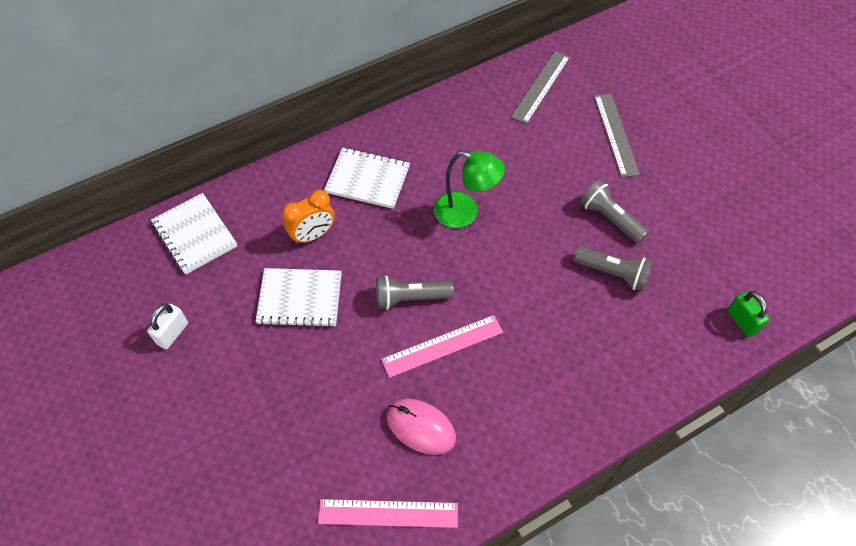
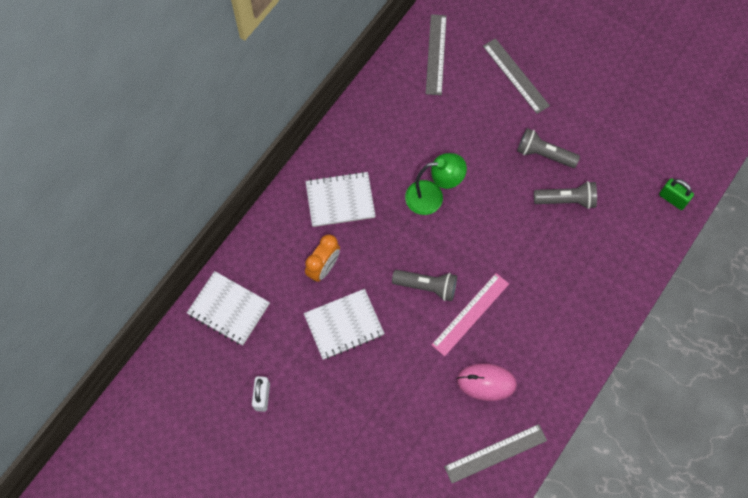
camera: 25 degrees left, 10 degrees up
(388, 513) = (495, 453): pink ruler -> grey ruler
(410, 298) = (427, 287): grey flashlight -> grey flashlight turned 135 degrees counterclockwise

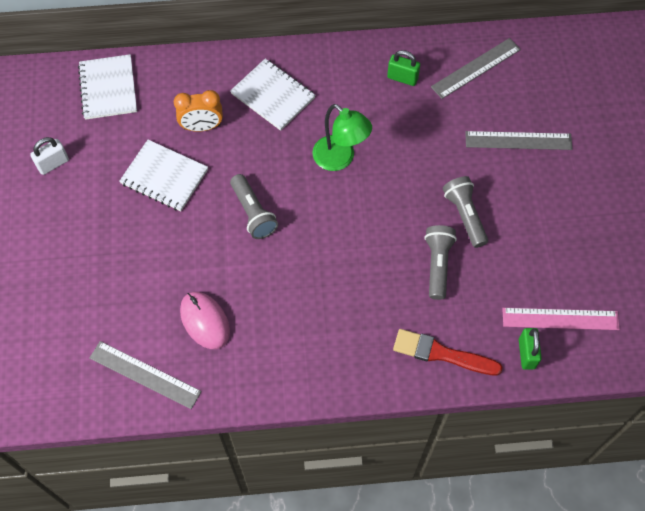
camera: 50 degrees right, 5 degrees down
(402, 105) = (402, 78): none -> green padlock
(470, 314) = (258, 264): pink ruler -> pink ruler (560, 318)
(515, 76) = (518, 140): grey ruler -> grey ruler turned 75 degrees clockwise
(566, 200) = (438, 264): grey flashlight -> grey flashlight turned 135 degrees counterclockwise
(632, 249) = (442, 354): none -> red brush

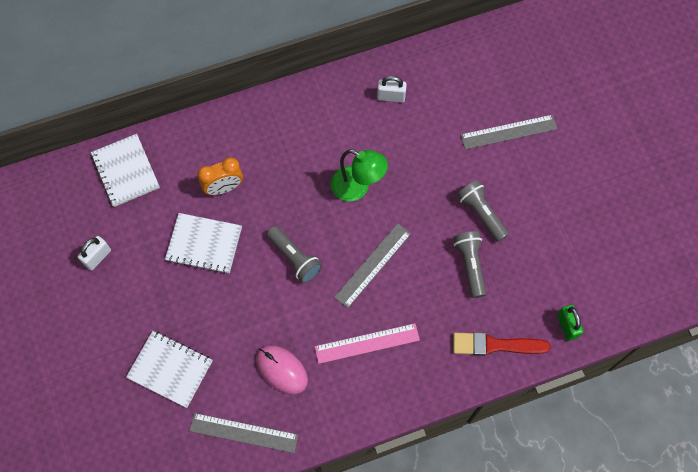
camera: 15 degrees left, 5 degrees up
(273, 96) = (279, 142): white notebook -> white notebook (170, 369)
(402, 78) = (391, 97): green padlock -> white padlock
(476, 68) = (453, 72): grey ruler -> grey ruler (373, 265)
(560, 318) = (587, 287): pink ruler -> pink ruler (367, 343)

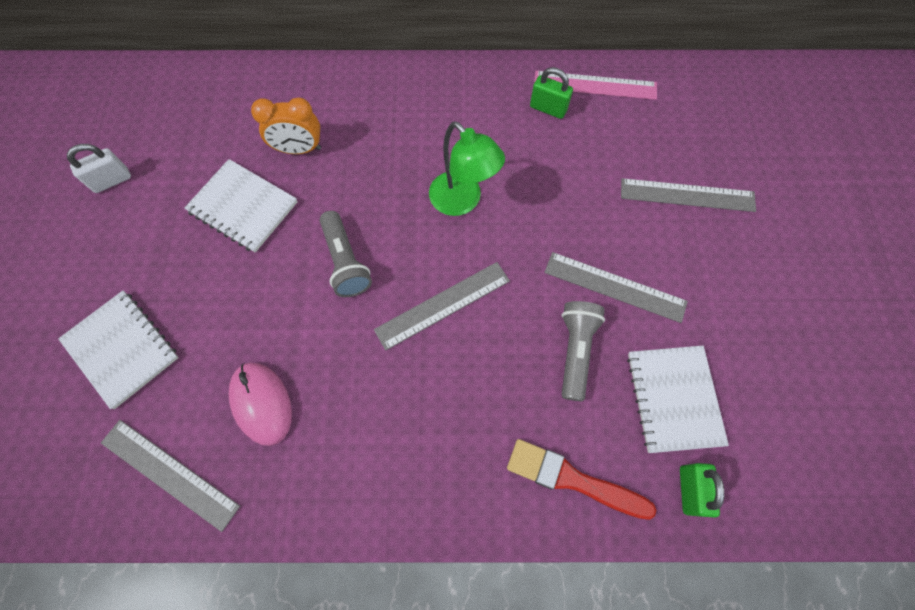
camera: 20 degrees right, 0 degrees up
(125, 171) = (196, 96): white notebook -> white notebook (674, 398)
(367, 343) = (391, 408): pink ruler -> pink ruler (595, 85)
(391, 97) = (548, 108): white padlock -> green padlock
(481, 213) = (615, 286): grey flashlight -> grey ruler

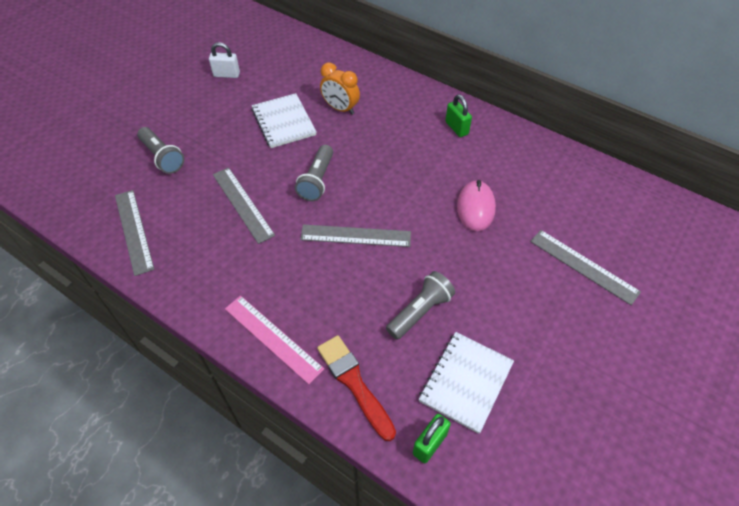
camera: 35 degrees right, 15 degrees down
(121, 349) = (162, 157): white notebook -> grey flashlight
(261, 403) = (209, 226): pink mouse -> pink mouse (475, 207)
(462, 201) = (417, 186): green lamp -> none
(548, 108) = (521, 163): green padlock -> green padlock (456, 128)
(595, 85) = (568, 166): pink ruler -> pink ruler (273, 338)
(615, 286) = (480, 290): grey ruler -> grey ruler (243, 204)

